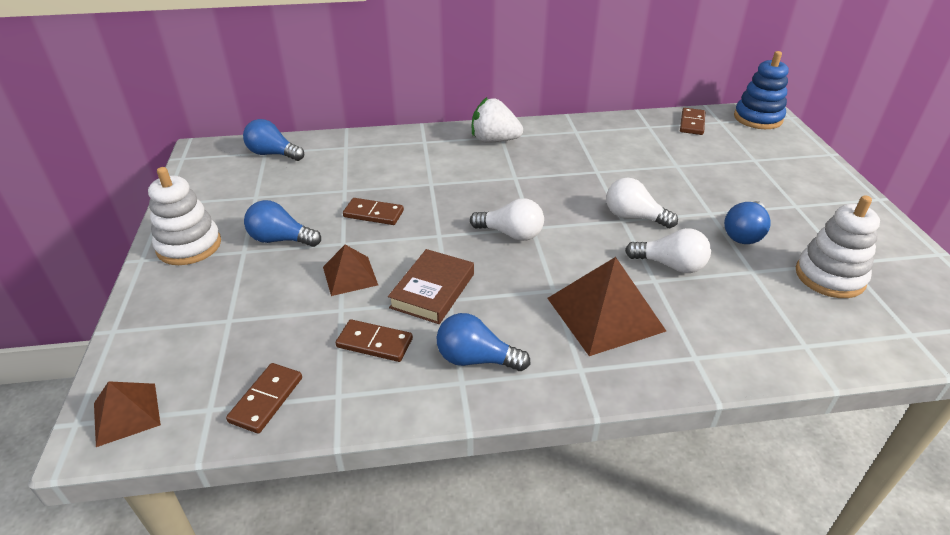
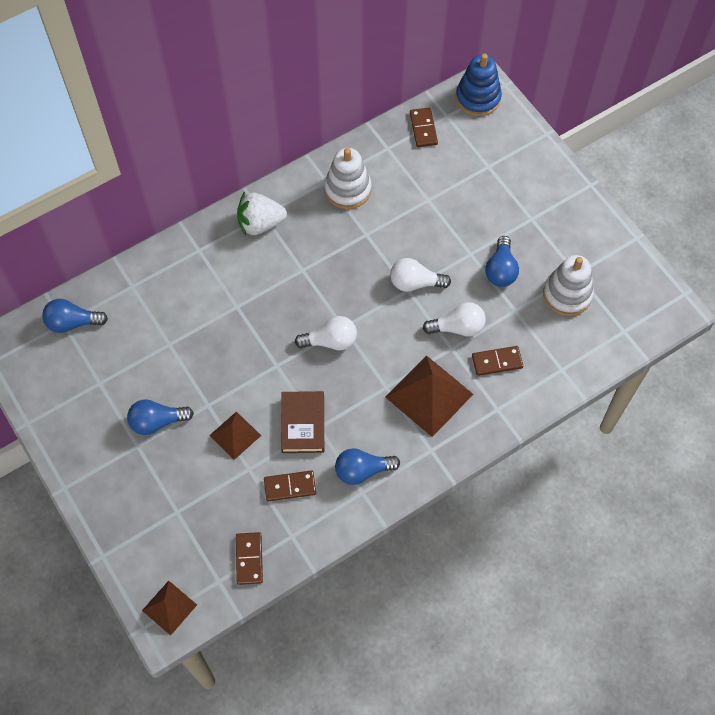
camera: 25 degrees left, 25 degrees up
(189, 246) = (90, 459): white stacking toy -> white stacking toy (347, 189)
(373, 214) = (211, 363): brown domino -> brown domino (497, 362)

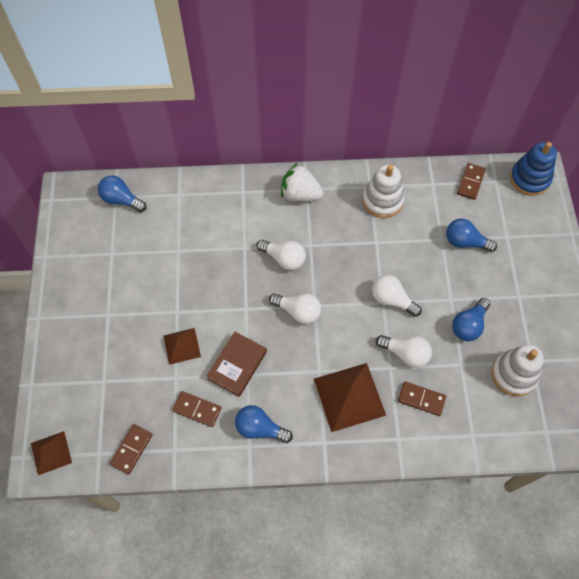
camera: 30 degrees right, 0 degrees up
(157, 422) = (133, 304): blue light bulb -> blue light bulb (465, 242)
(284, 297) = (284, 259): none -> white light bulb

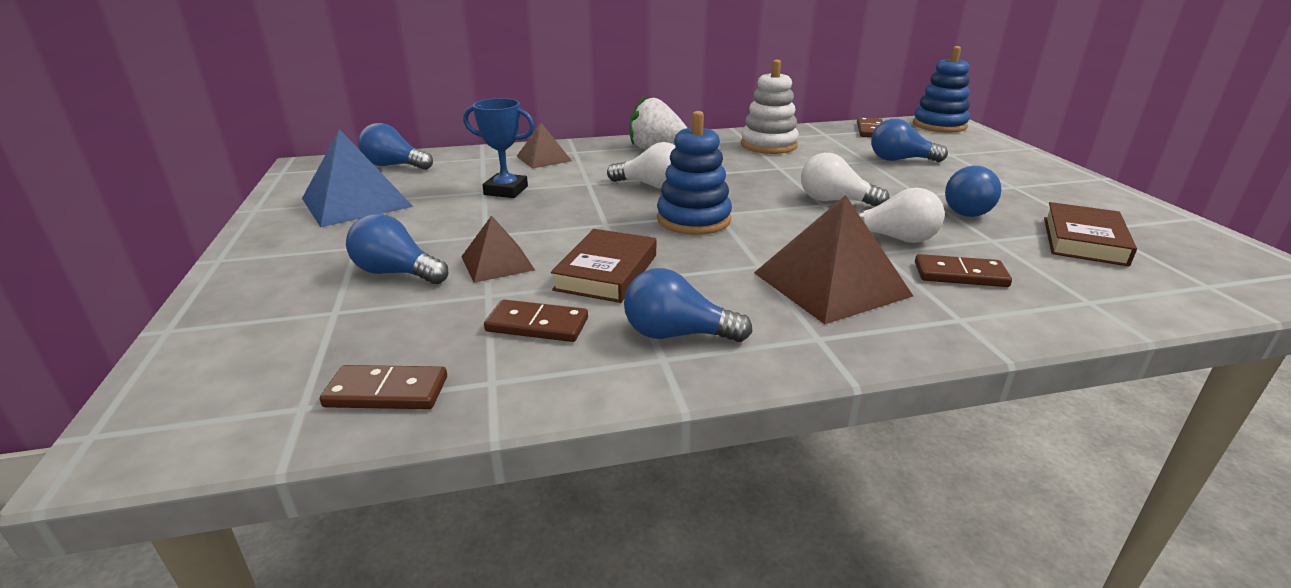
camera: 10 degrees left, 35 degrees down
(51, 453) = (173, 419): brown pyramid -> brown pyramid (543, 158)
(102, 255) = (356, 202): none -> blue pyramid
(130, 348) = (397, 273): none -> blue light bulb
(131, 449) = (387, 392): brown domino -> brown domino turned 75 degrees clockwise
(192, 252) = (506, 190): none -> blue trophy
(298, 311) = (693, 219): white light bulb -> blue stacking toy
(514, 374) = (1083, 240): white stacking toy -> brown book

